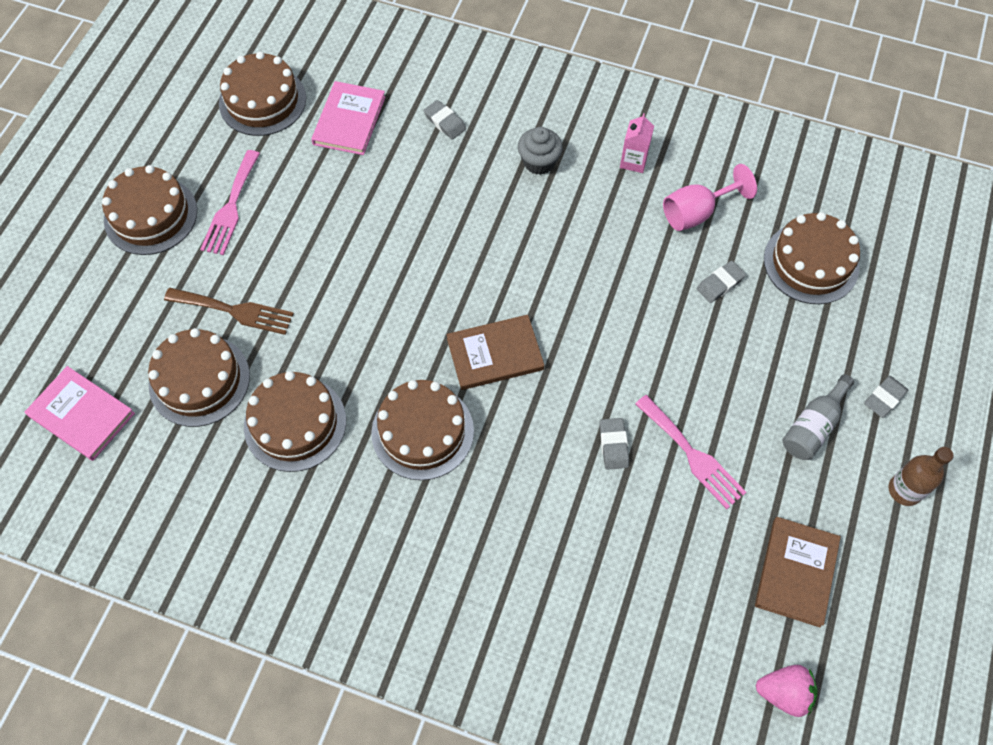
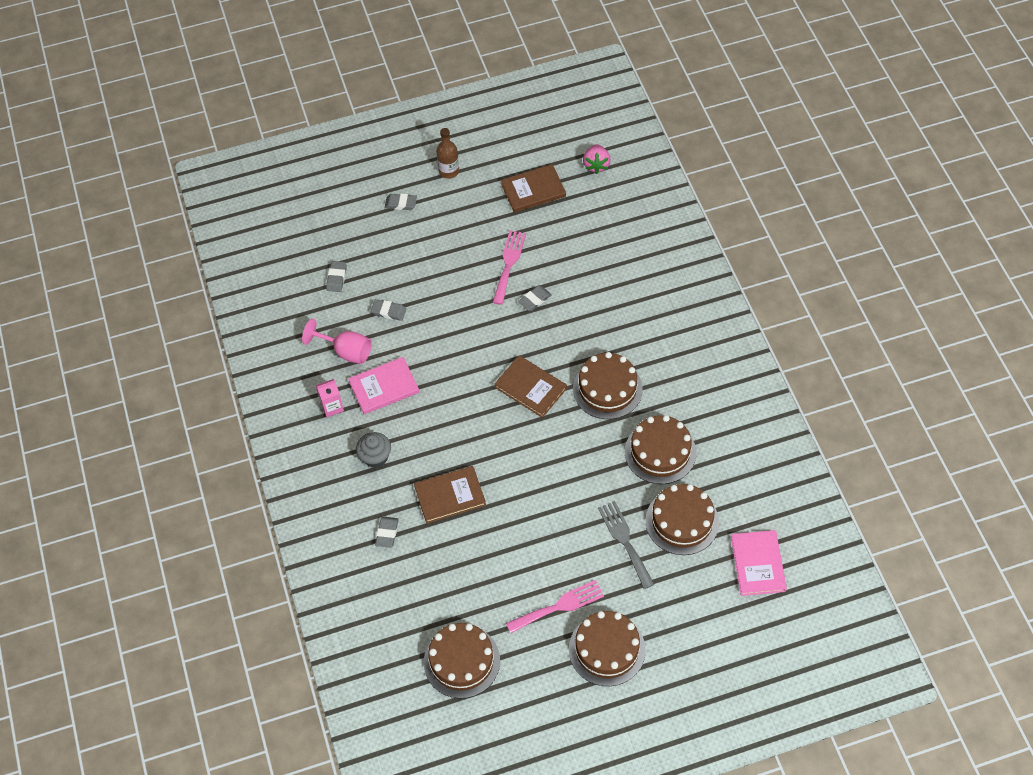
camera: 125 degrees left, 5 degrees down
(235, 311) = (625, 541): brown fork -> grey fork
(349, 120) = (433, 592): pink book -> pink book (384, 387)
(435, 196) = (450, 496): none -> brown book
(784, 693) = (596, 165): pink strawberry -> pink strawberry turned 150 degrees counterclockwise
(811, 263) = (336, 278): brown cake -> grey eraser
(813, 426) = (445, 224): grey bottle -> none

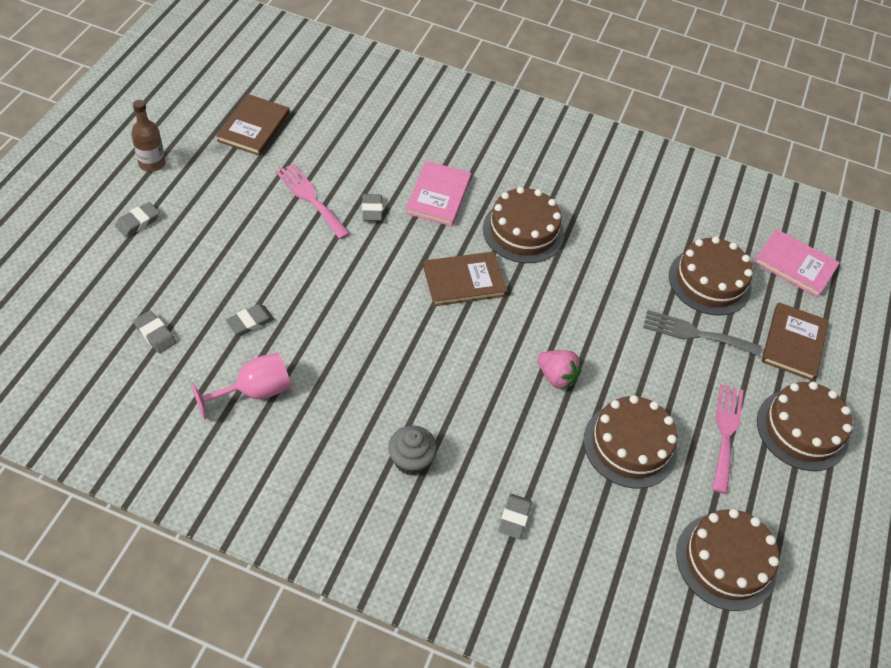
camera: 60 degrees left, 5 degrees down
(332, 407) = (307, 454): pink carton -> none
(384, 387) = (335, 391): pink book -> pink book (438, 196)
(387, 533) = (514, 518): grey eraser -> grey eraser turned 60 degrees clockwise
(450, 496) = (521, 430): brown book -> brown book (793, 343)
(596, 165) = (283, 74): pink strawberry -> pink strawberry (556, 377)
(660, 452) = (625, 245): brown cake -> brown cake (630, 445)

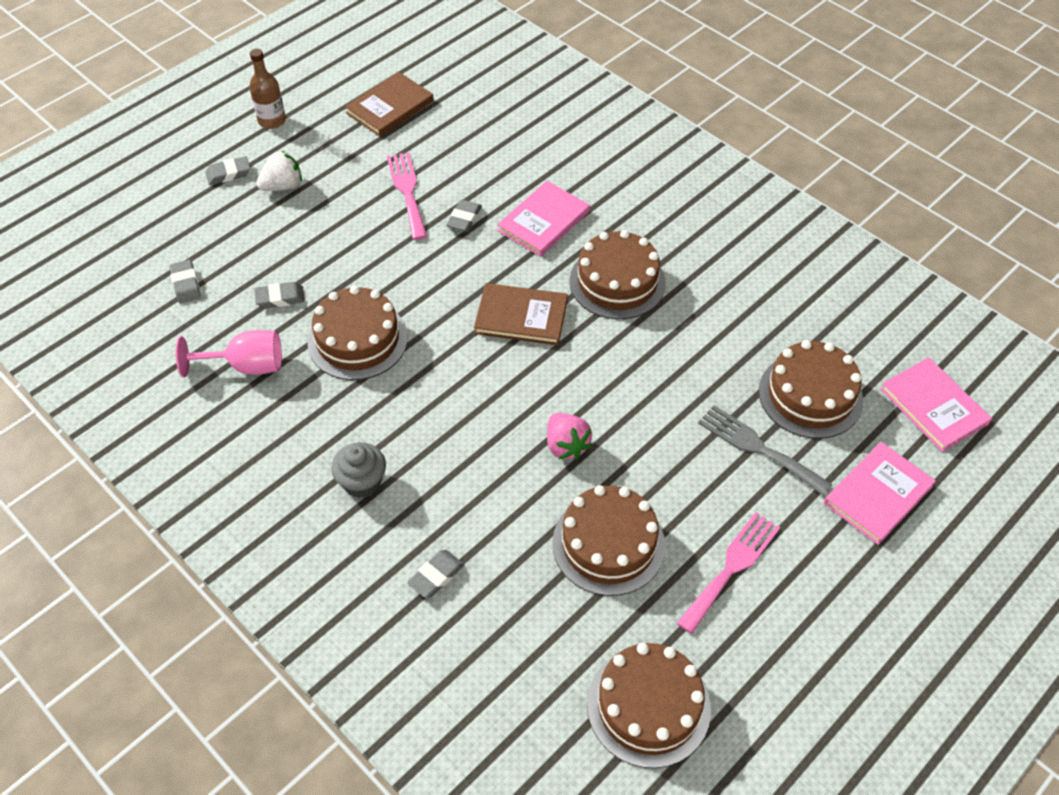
camera: 30 degrees right, 0 degrees up
(196, 221) = (283, 186): none -> white strawberry
(793, 343) = (878, 495): brown book -> pink book
(802, 429) = (830, 595): brown cake -> brown cake (357, 340)

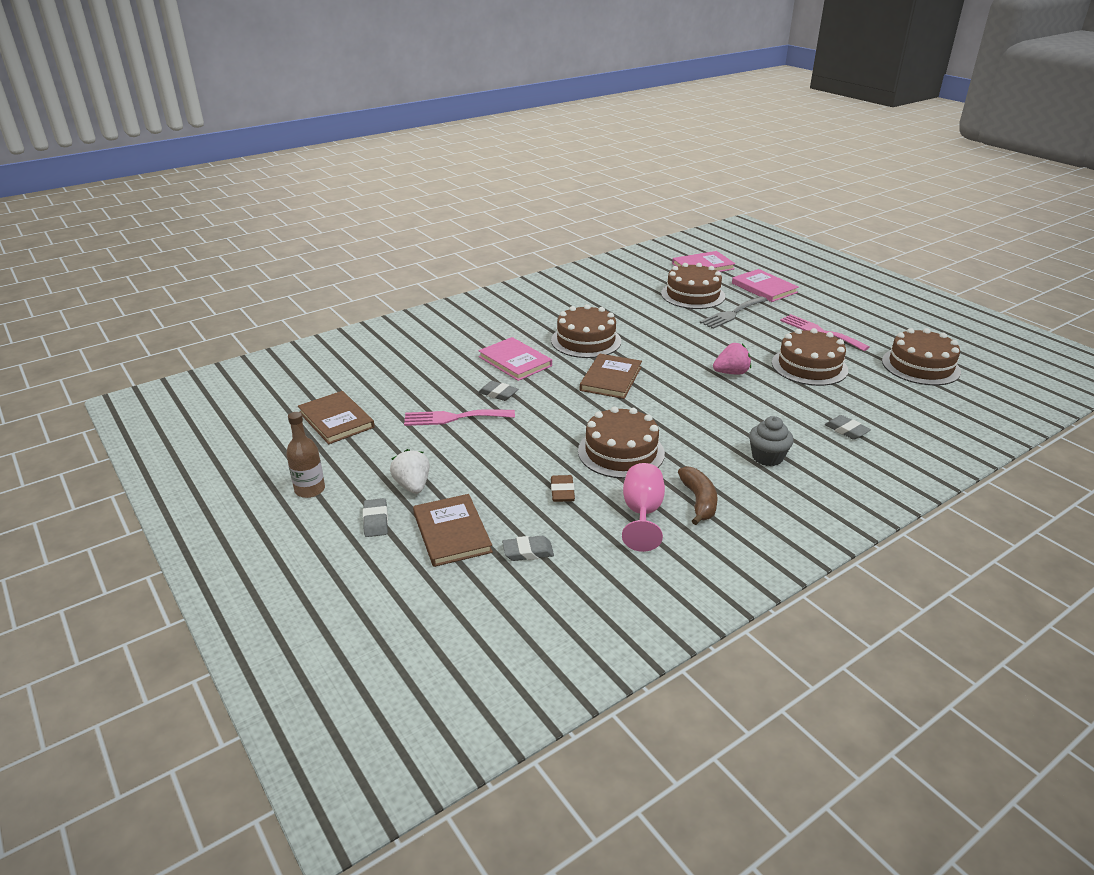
camera: 80 degrees left, 20 degrees down
(213, 227) = (452, 532): none -> brown book
(270, 414) = (698, 501): none -> brown banana
(280, 298) = (562, 491): grey eraser -> brown eraser

